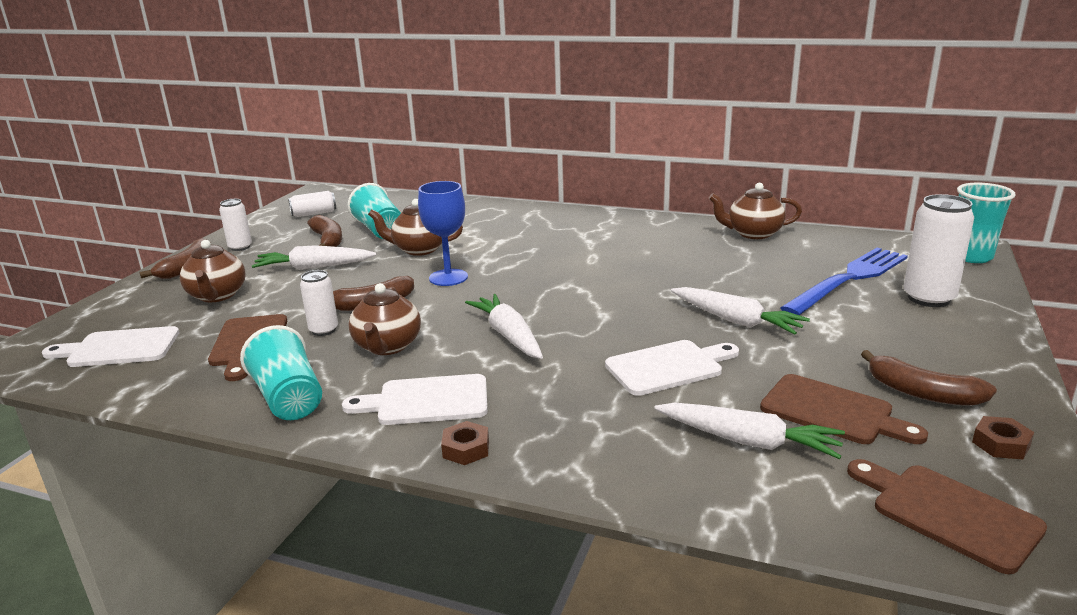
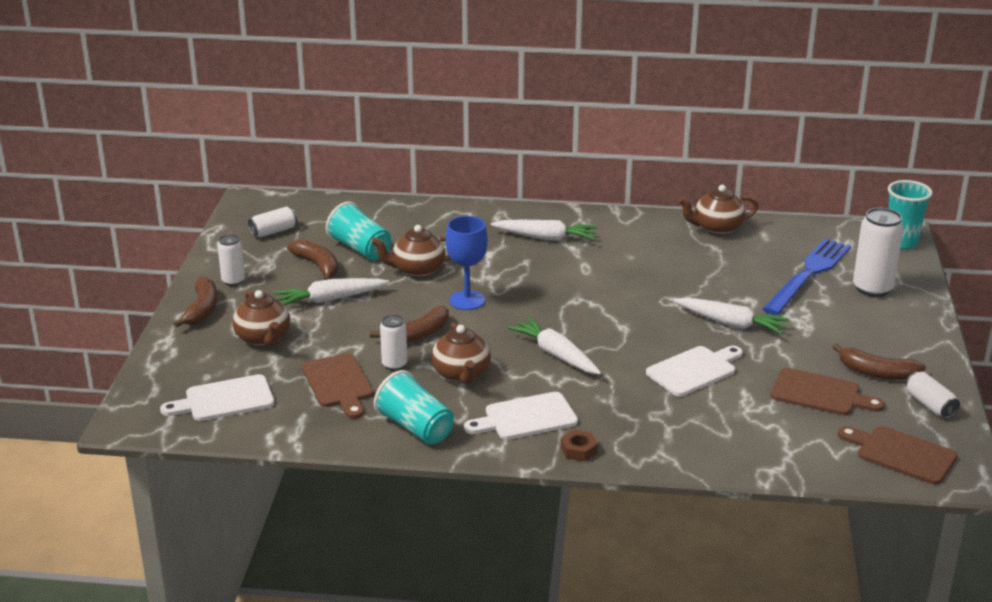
camera: 15 degrees left, 5 degrees up
(748, 441) = (770, 422): white carrot -> white carrot (546, 238)
(1001, 444) = (930, 405): brown nut -> white can

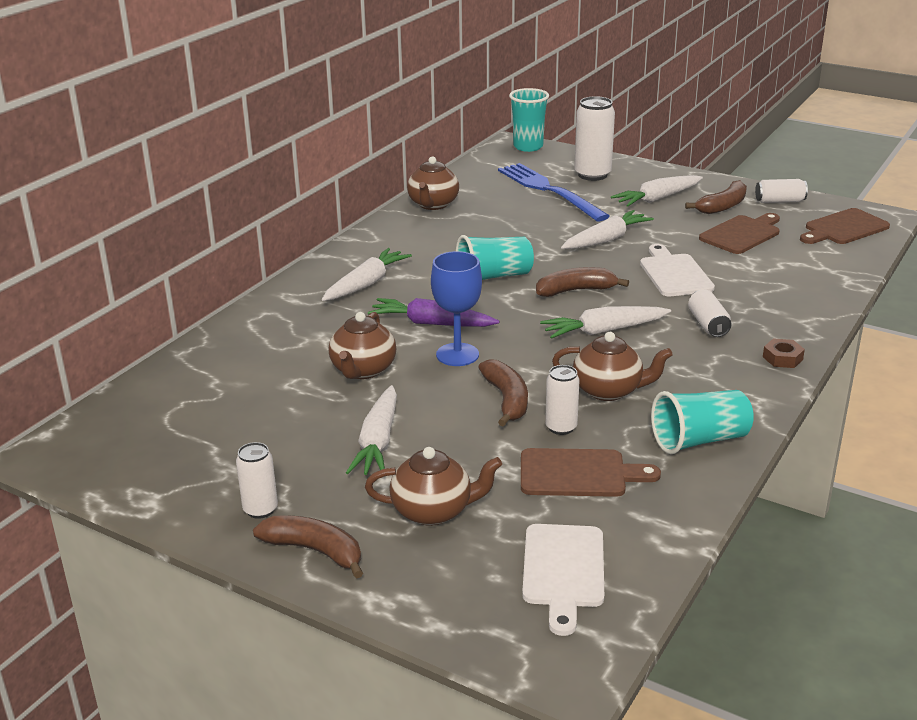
camera: 65 degrees left, 0 degrees up
(273, 231) = (158, 452): white can -> white can (708, 324)
(318, 266) = (286, 435): brown banana -> brown banana (576, 290)
(360, 249) = (275, 397): turquoise cup -> turquoise cup (493, 277)
(506, 279) = (431, 323): none -> purple carrot
(526, 417) = (712, 372): white cutting board -> none
(854, 333) = (657, 199): none -> white carrot

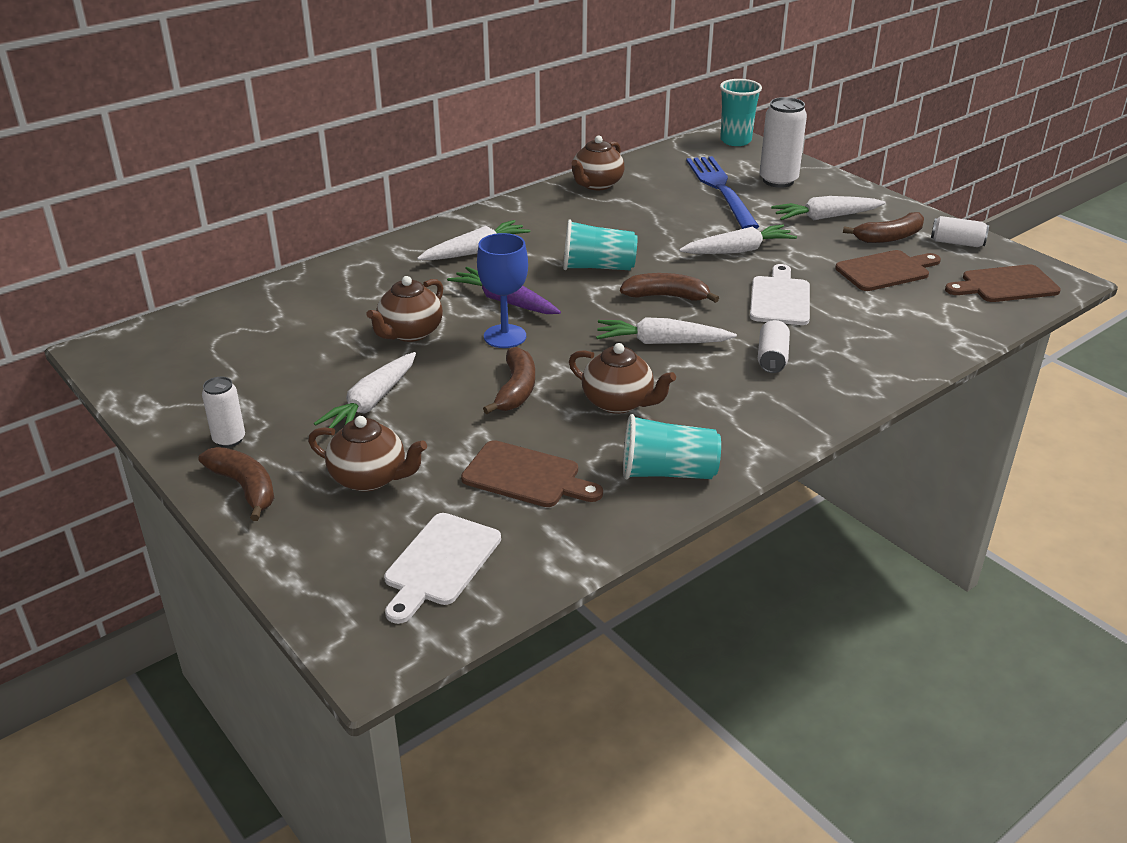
camera: 20 degrees right, 5 degrees up
(561, 427) = (545, 428): white can -> none
(782, 358) = (821, 409): brown nut -> none

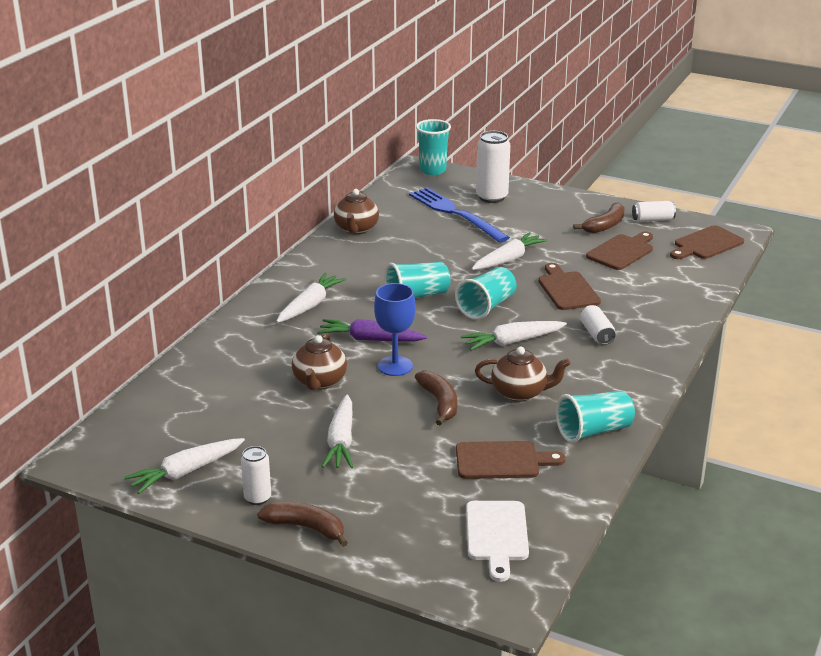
camera: 25 degrees left, 5 degrees down
(370, 478) = (393, 494): brown teapot -> none
(666, 296) = (486, 307): brown banana -> turquoise cup
(780, 299) = (567, 289): white cutting board -> brown cutting board
(825, 217) = (549, 220): white carrot -> white carrot (186, 472)

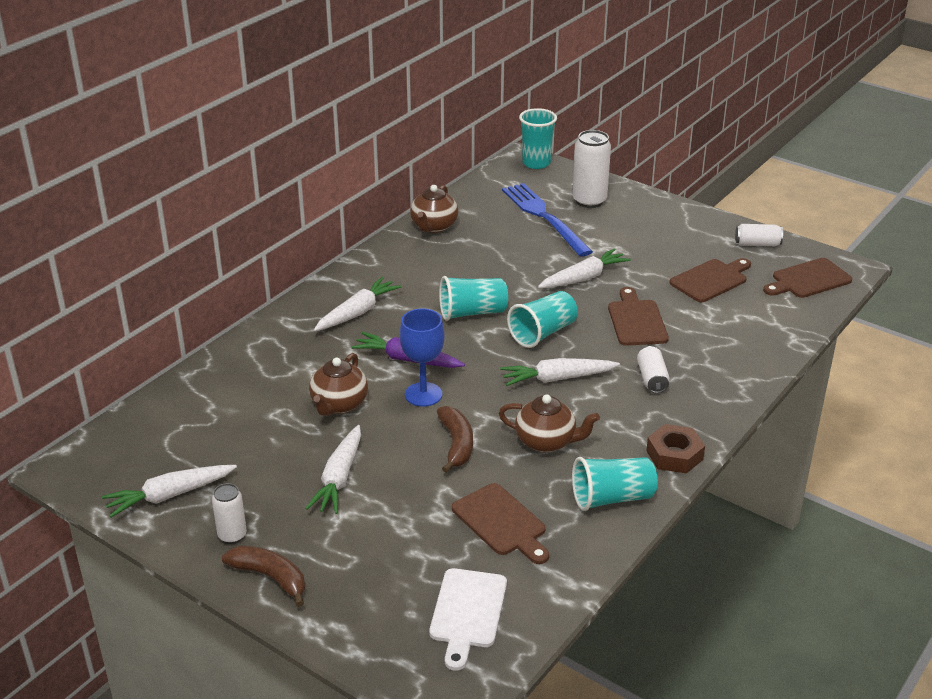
camera: 10 degrees right, 5 degrees up
(502, 461) = (501, 523): brown cutting board -> brown cutting board turned 45 degrees clockwise
(605, 225) = (702, 246): brown banana -> none
(637, 392) = (674, 455): none -> brown nut

